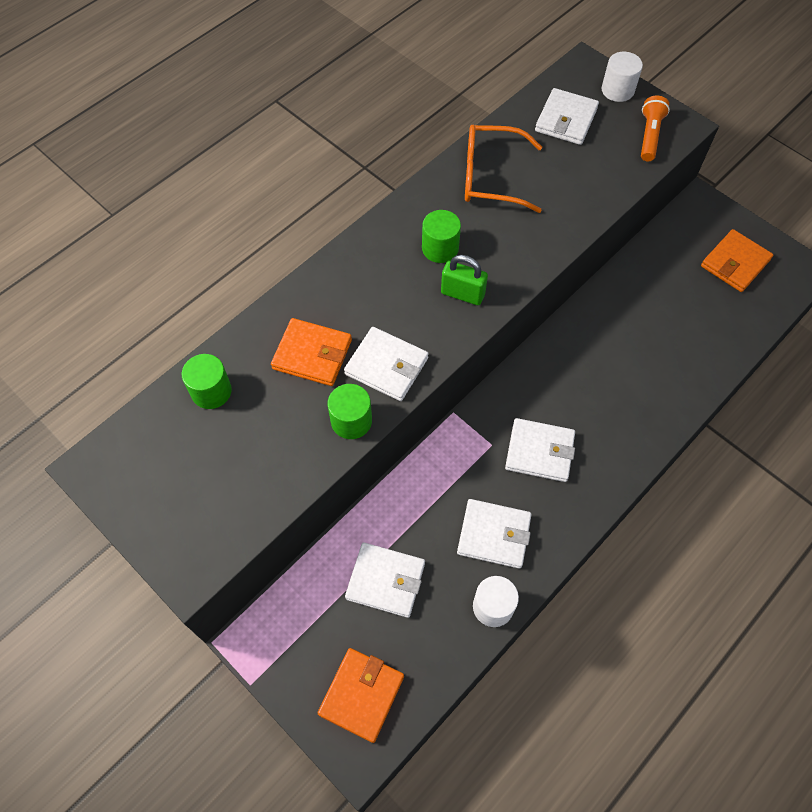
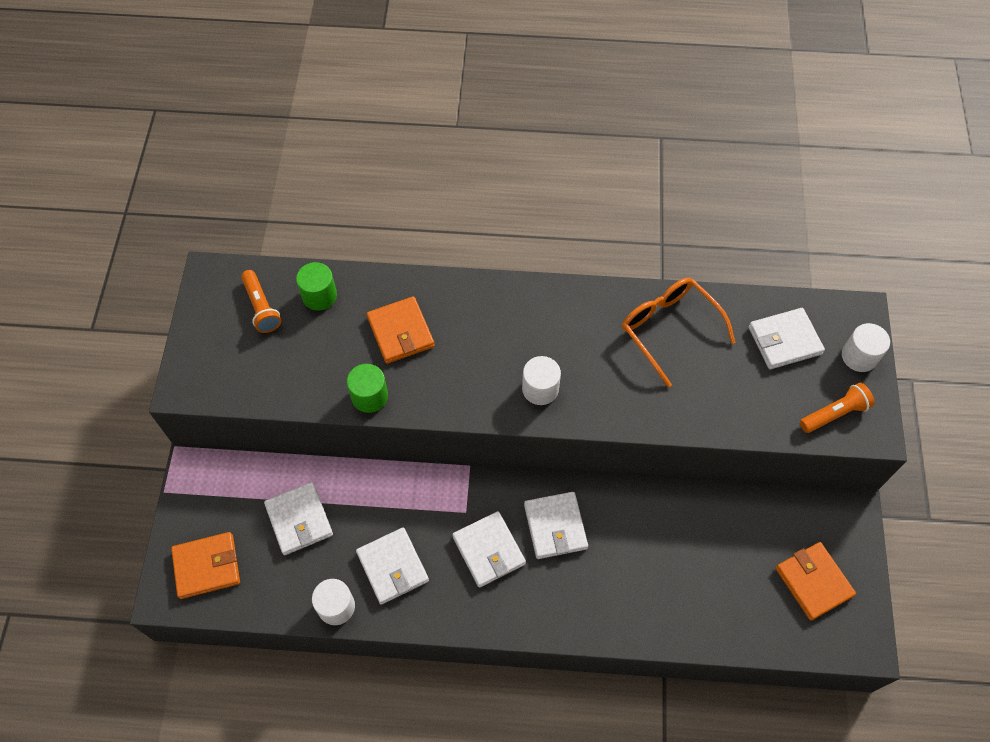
camera: 50 degrees right, 0 degrees up
(173, 446) = (261, 307): none -> orange flashlight
(386, 366) = (433, 385): white wallet -> white wallet (555, 526)
(440, 248) = (567, 344): green cylinder -> none
(462, 294) = (540, 389): green padlock -> white cylinder
(735, 263) = (813, 582): orange wallet -> orange wallet turned 60 degrees clockwise

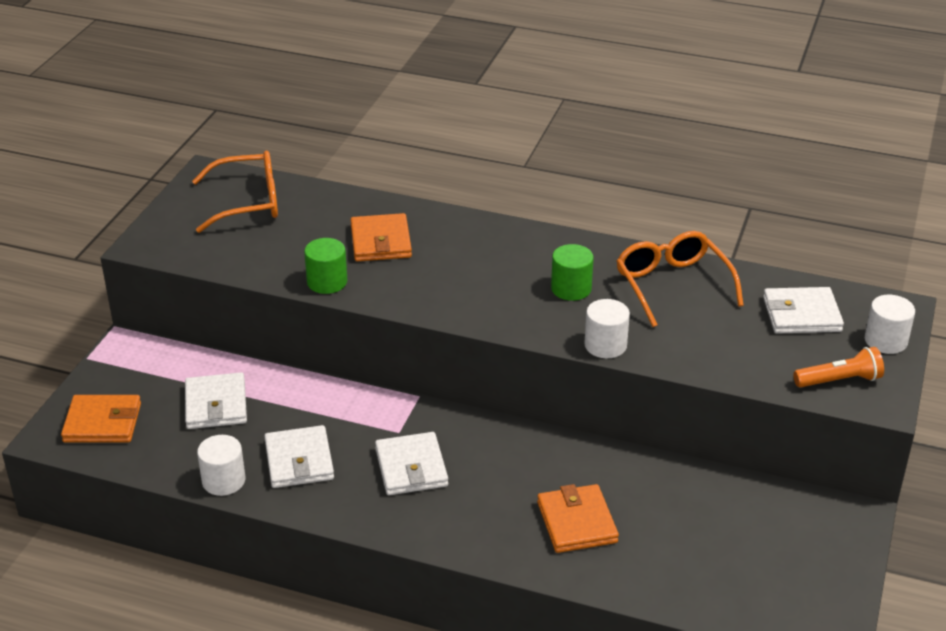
camera: 15 degrees right, 25 degrees down
(261, 307) = (247, 202): orange flashlight -> orange glasses
(319, 296) = (309, 203): green cylinder -> green cylinder (571, 288)
(540, 389) = (510, 306): white cylinder -> white cylinder (605, 345)
(555, 526) = (495, 462): white wallet -> none
(813, 582) = (786, 567): orange wallet -> orange wallet (576, 522)

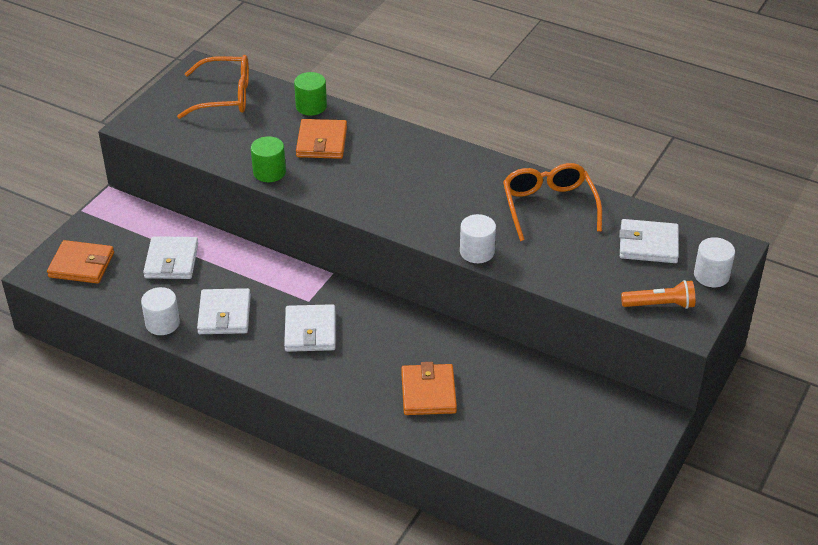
camera: 10 degrees right, 5 degrees up
(571, 288) = (464, 200): green cylinder -> green cylinder (311, 106)

